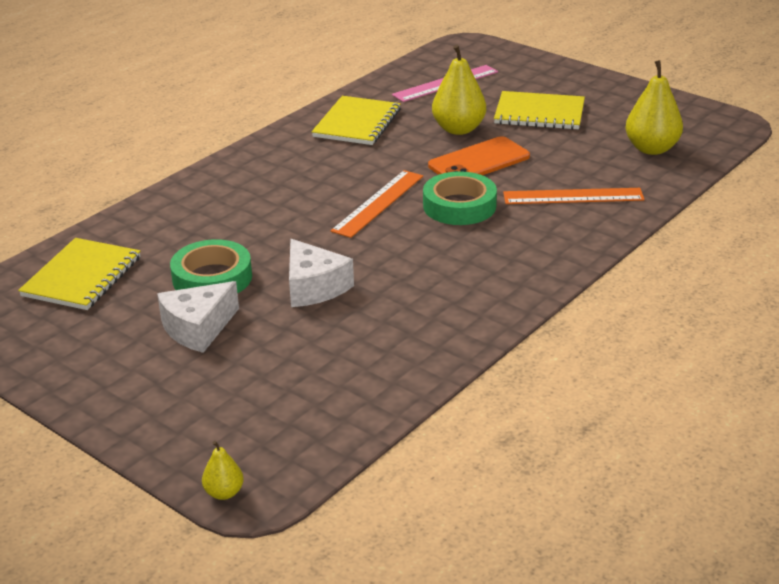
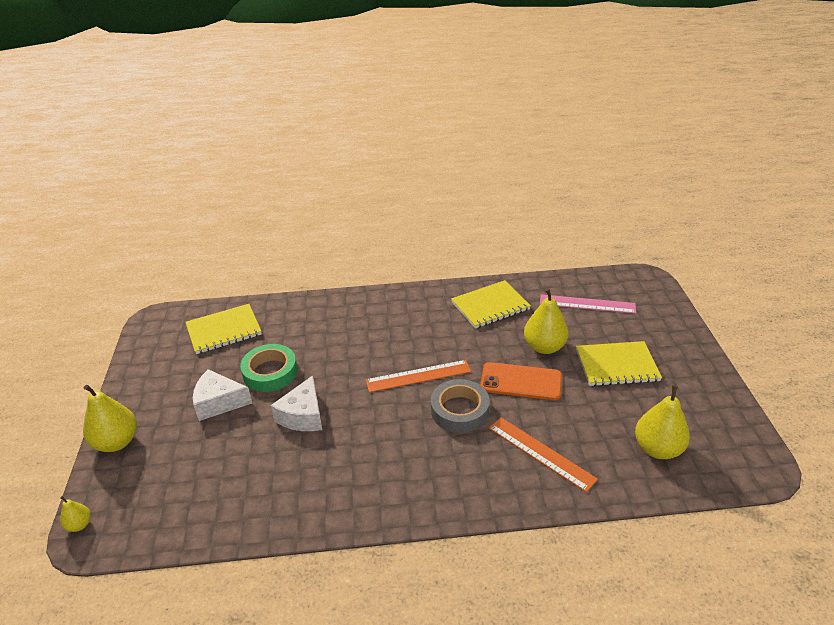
camera: 45 degrees right, 5 degrees up
(133, 420) = (116, 442): none -> yellow pear
(459, 206) = (459, 410): green tape -> grey tape
(539, 113) = (617, 365): yellow notebook -> yellow notebook turned 60 degrees counterclockwise

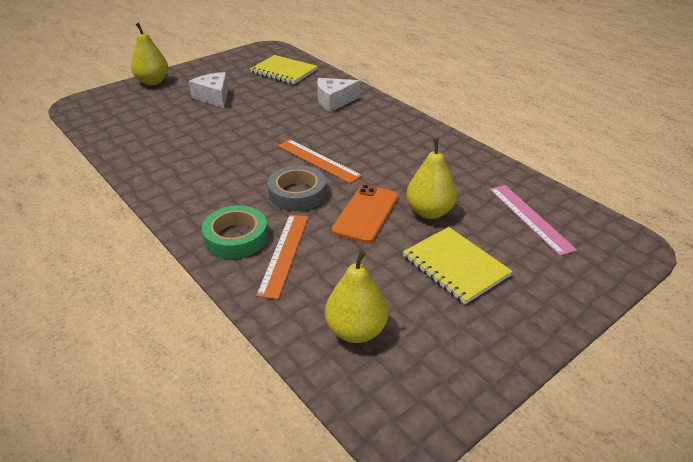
camera: 55 degrees right, 0 degrees up
(79, 525) = (83, 99): yellow pear -> none
(270, 372) = (260, 102): green tape -> green tape (236, 237)
(303, 415) = (229, 130): white cheese -> white cheese (334, 101)
(490, 306) = (450, 164): yellow notebook -> none
(521, 381) = (366, 213): orange phone -> orange phone turned 45 degrees clockwise

